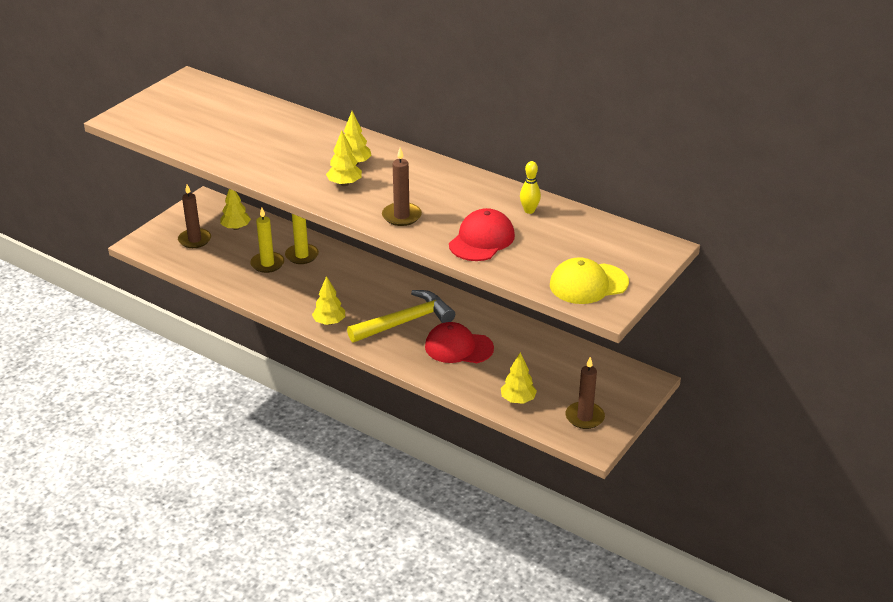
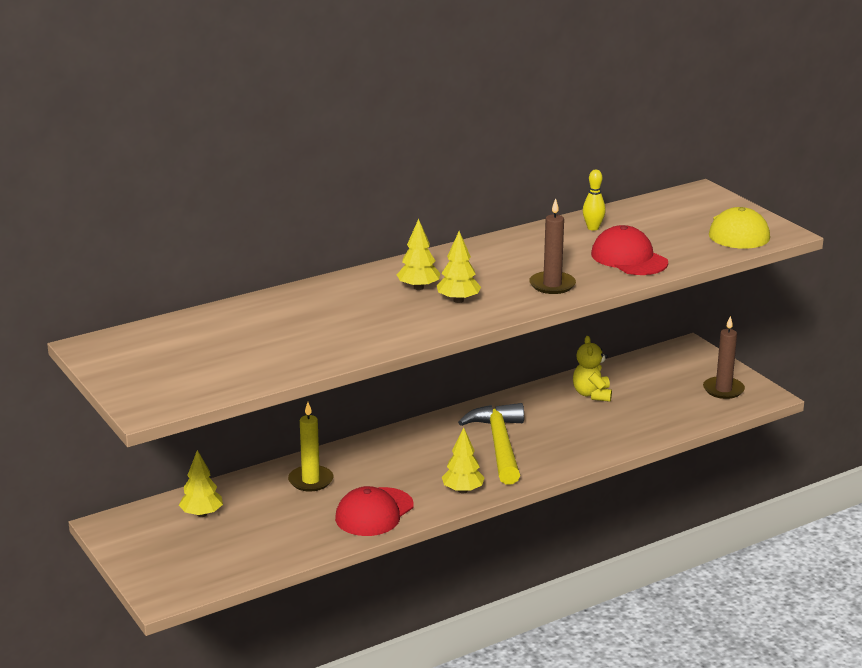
camera: 65 degrees left, 10 degrees down
(195, 240) = (199, 550): brown candle -> none
(267, 264) = (306, 507): yellow candle -> none
(458, 347) = (568, 425): red cap -> red cap (374, 512)
(518, 347) = (592, 394): none -> yellow teddy bear
(518, 400) = (676, 415): yellow tree -> none

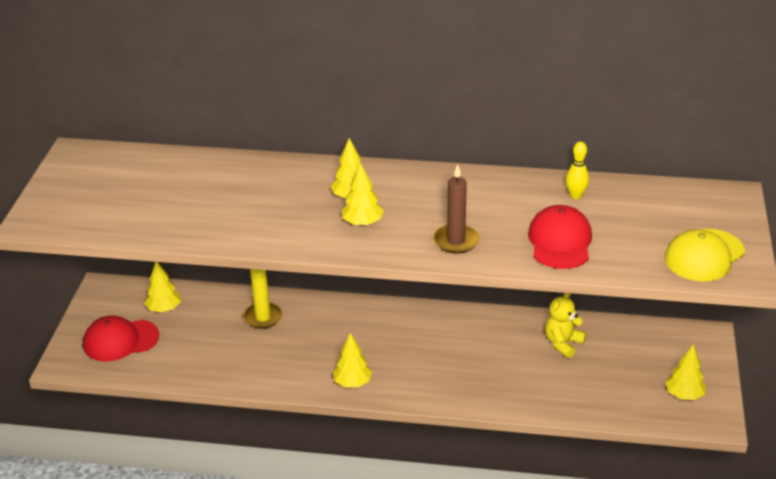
camera: 40 degrees right, 10 degrees up
(374, 512) = (269, 368): red cap -> red cap (120, 340)
(499, 445) = (431, 355): yellow hammer -> none
(723, 390) = (684, 395): brown candle -> yellow tree

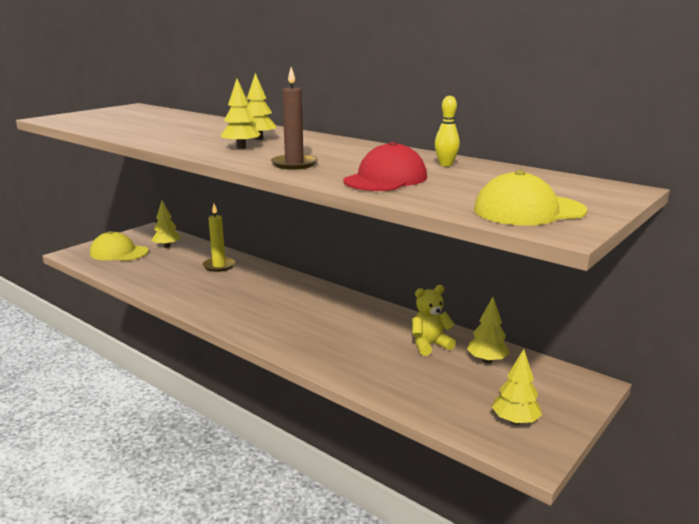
camera: 30 degrees right, 15 degrees down
(120, 340) = (119, 252): red cap -> yellow cap
(352, 383) = (225, 315): yellow tree -> yellow tree (487, 360)

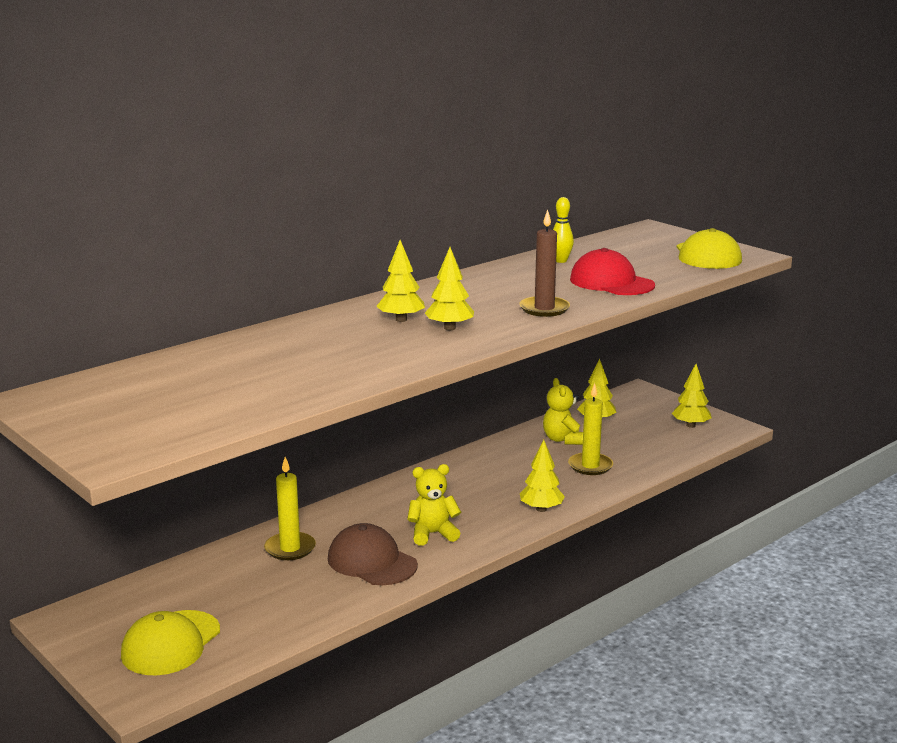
camera: 80 degrees left, 0 degrees up
(167, 246) = (171, 596): yellow tree -> yellow tree (541, 509)
(200, 289) = (372, 562): none -> brown cap
(240, 304) = (432, 534): none -> yellow teddy bear
(377, 361) = (590, 466): none -> yellow candle

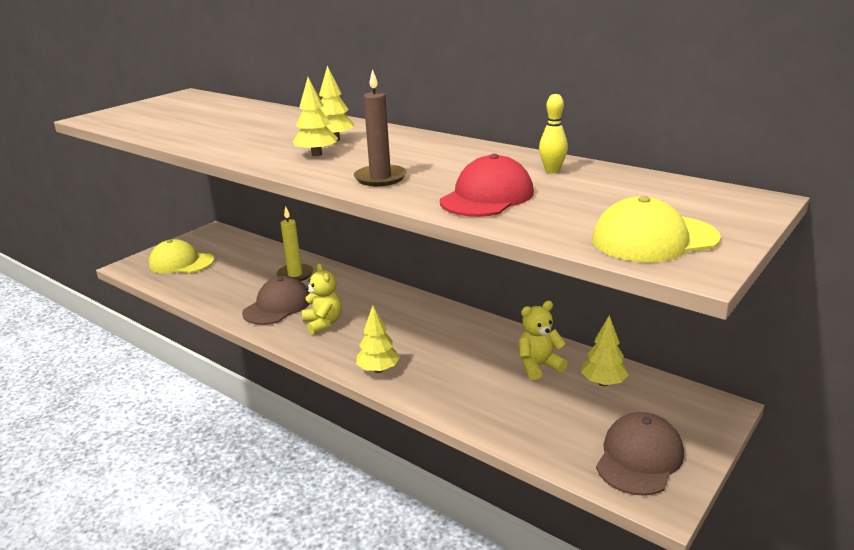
camera: 80 degrees right, 5 degrees up
(590, 466) = (482, 389): yellow candle -> none
(691, 425) = (639, 458): yellow tree -> brown cap

